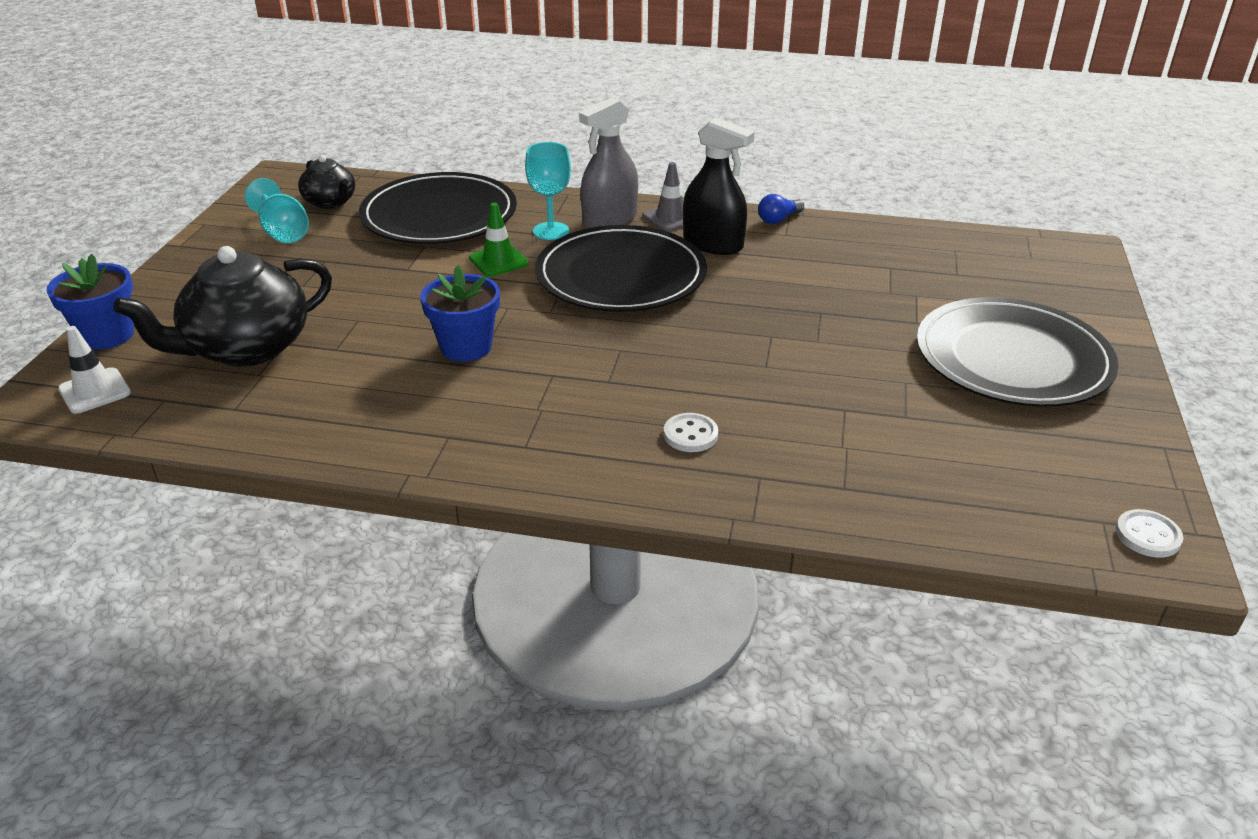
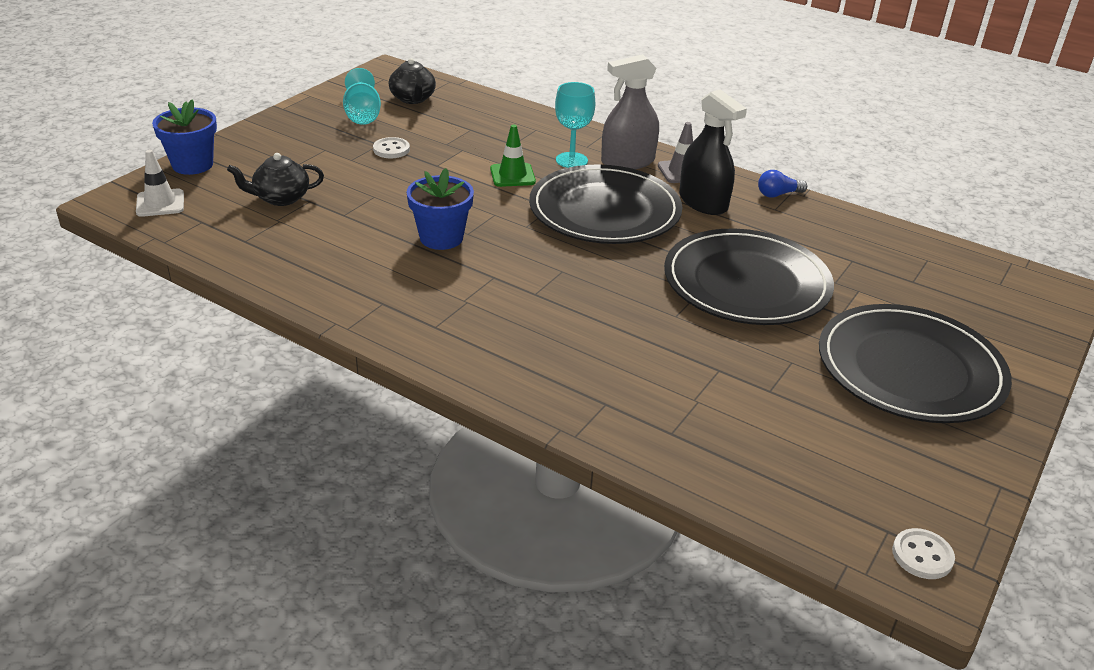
camera: 20 degrees right, 0 degrees up
(246, 348) = (281, 198): black teapot -> black teapot, size x0.55
(439, 215) = (490, 127): black plate -> black plate (746, 282)
(690, 435) = (572, 354): white button -> white button (391, 149)

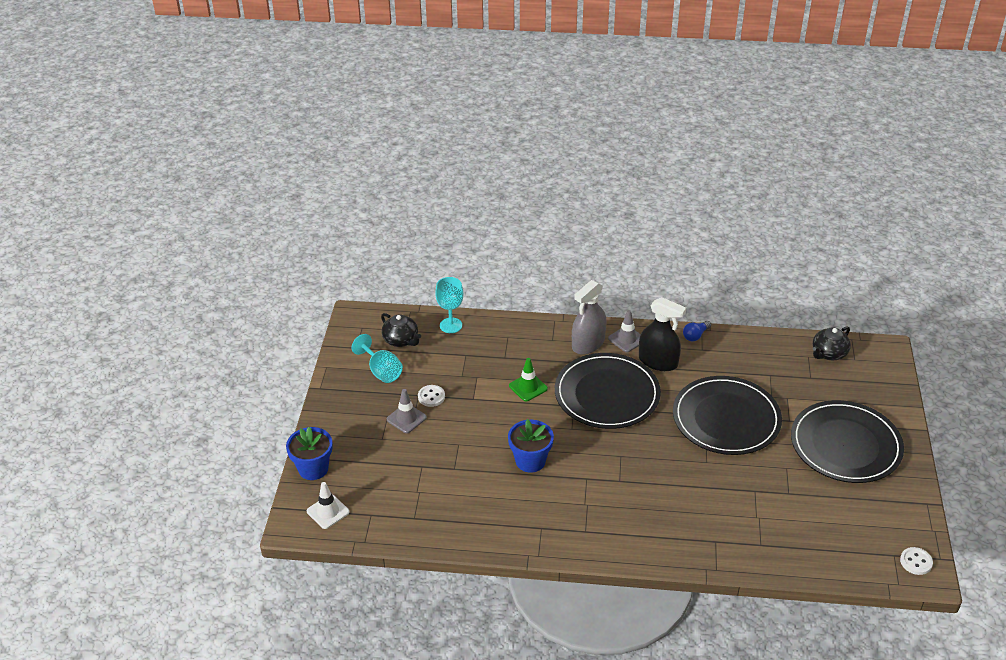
camera: 25 degrees left, 5 degrees up
(281, 198) = (401, 472): black teapot -> black teapot (828, 353)
(342, 158) = (406, 418): none -> grey traffic cone
(571, 160) = (553, 357): turquoise goblet -> turquoise goblet (451, 325)

